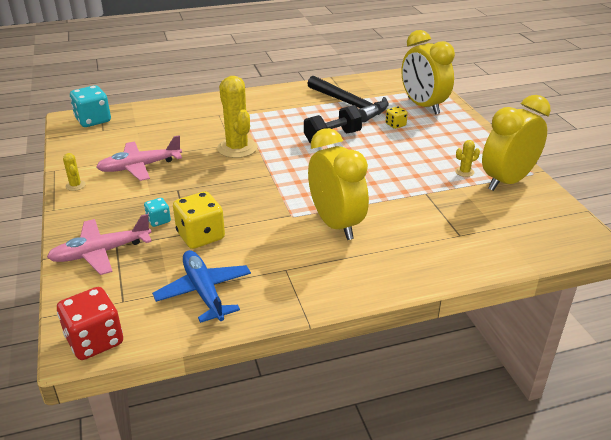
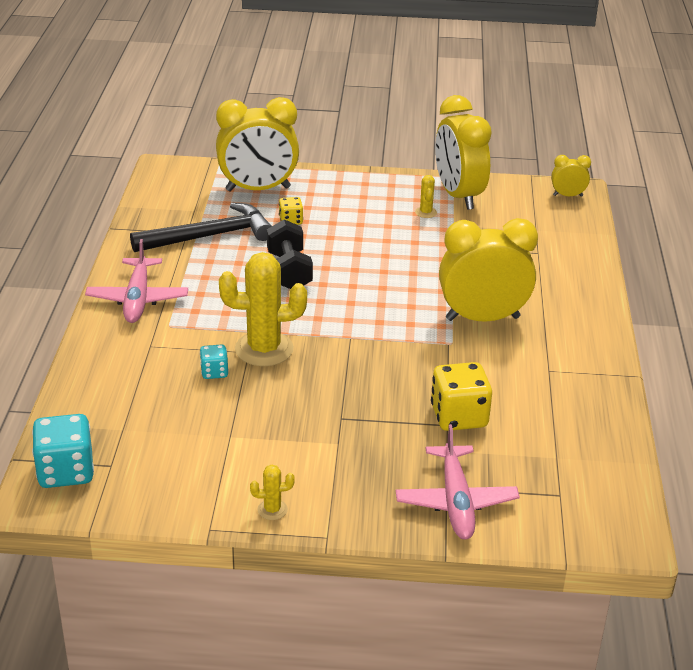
camera: 70 degrees left, 0 degrees up
(95, 340) = (621, 523): red dice -> none
(140, 167) = (258, 441): pink plane -> pink plane (138, 299)
(158, 220) = (407, 444): turquoise dice -> turquoise dice (214, 372)
(204, 292) = (566, 432): blue plane -> none
(576, 236) = (567, 195): none -> yellow clock

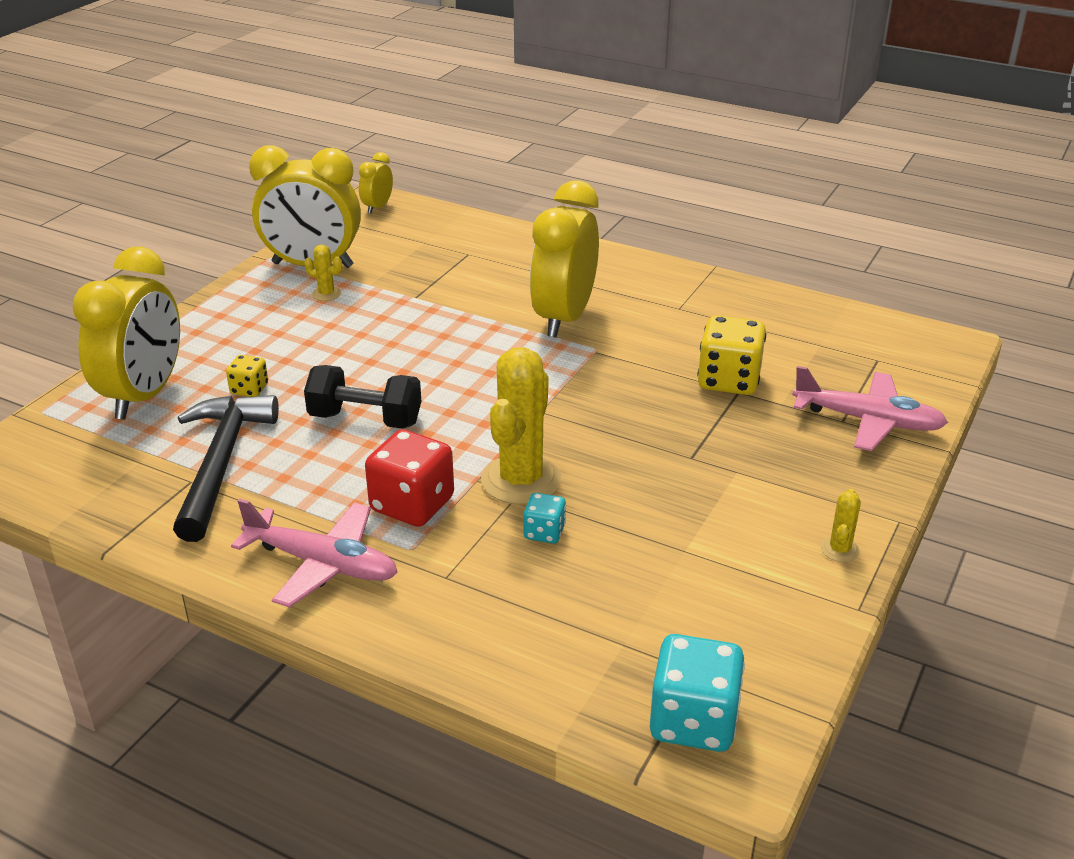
camera: 65 degrees left, 0 degrees up
(212, 314) = (412, 504): none -> red dice

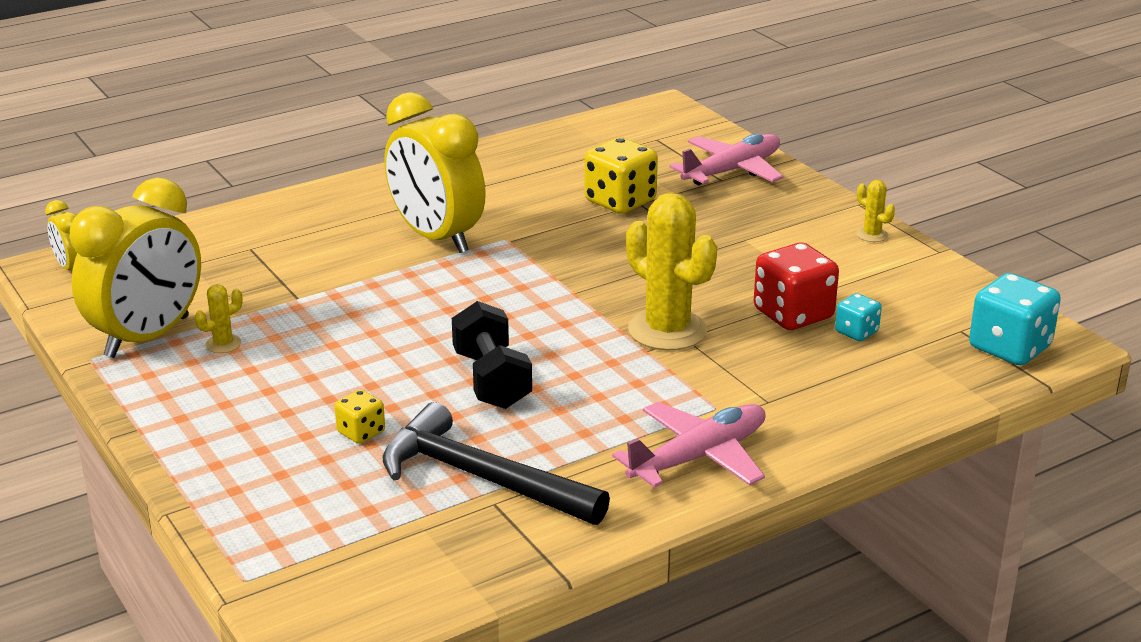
camera: 60 degrees left, 5 degrees down
(144, 395) = (295, 501): yellow clock -> none
(365, 419) = (492, 380): black dumbbell -> black dumbbell turned 60 degrees counterclockwise
(412, 504) = (652, 391): red dice -> red dice (793, 314)
(544, 532) = (749, 341): turquoise dice -> turquoise dice (856, 332)

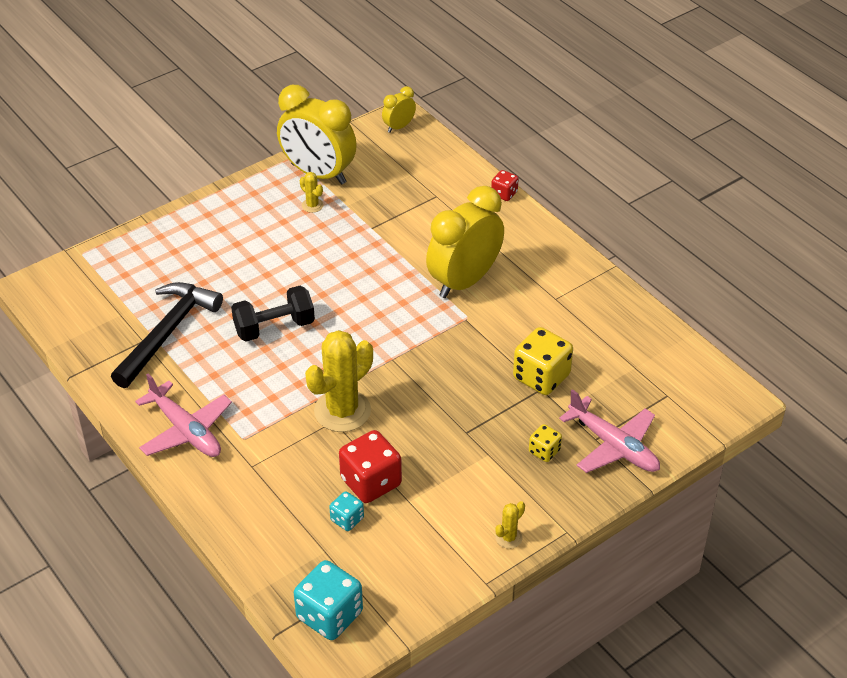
camera: 85 degrees right, 15 degrees up
(270, 202) = (504, 194): none -> red dice
(361, 432) = (215, 277): yellow dice -> yellow dice (544, 451)

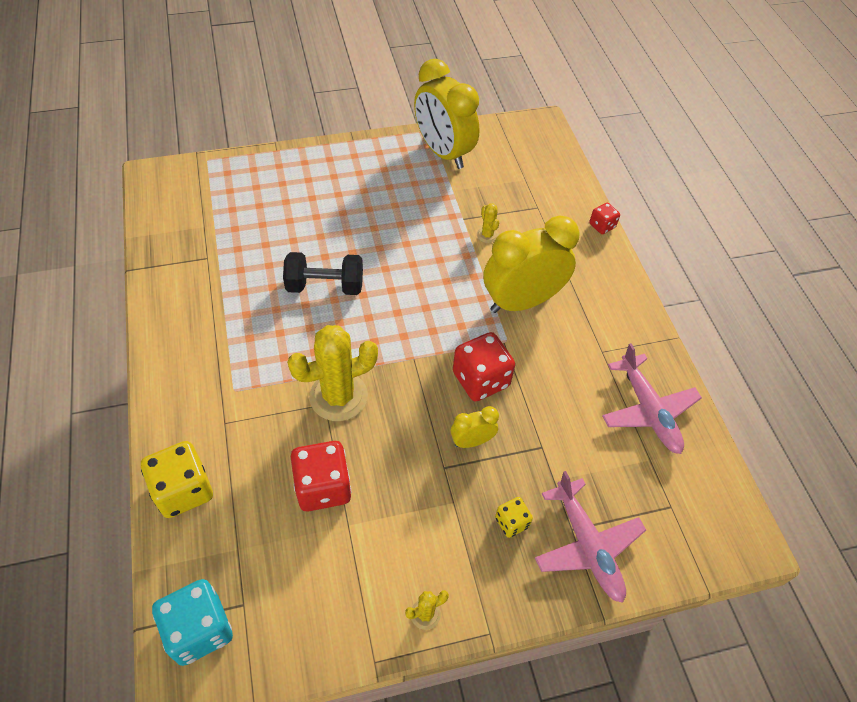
camera: 20 degrees right, 10 degrees up
(167, 333) = (231, 258): black hammer -> none
(185, 430) = (189, 361): pink plane -> pink plane (648, 410)
(312, 205) = (422, 180): yellow cactus -> yellow cactus (487, 235)
(347, 519) = (278, 520): turquoise dice -> none
(399, 127) = (536, 132): yellow clock -> yellow clock (472, 441)
(461, 355) = (481, 379): none -> red dice
(541, 377) = (548, 433): yellow dice -> yellow dice (183, 490)

